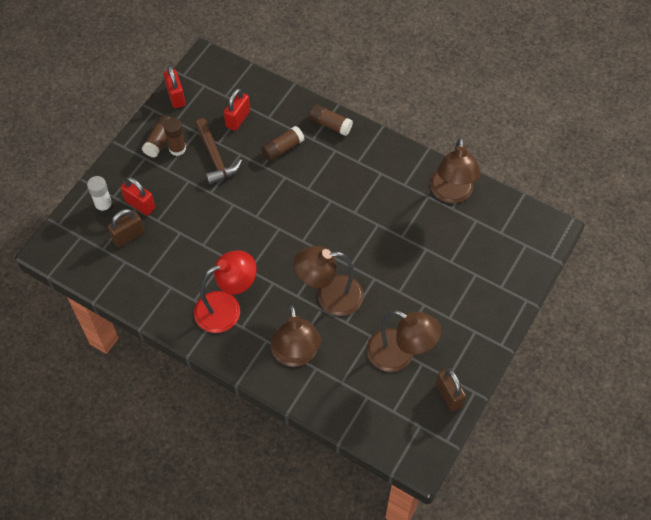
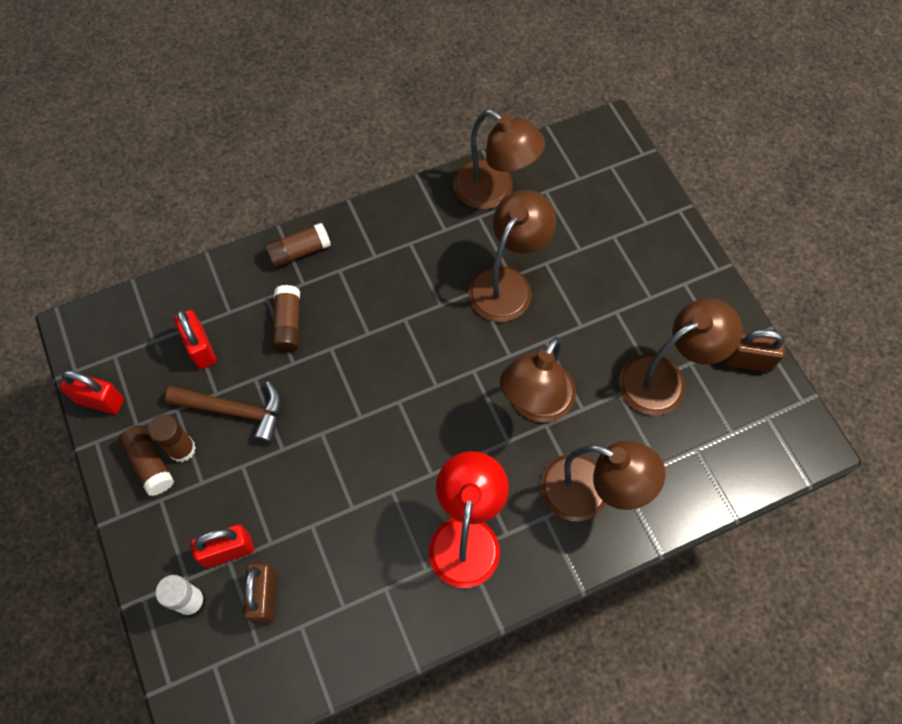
camera: 55 degrees left, 5 degrees up
(395, 237) = (507, 283): none -> brown lamp

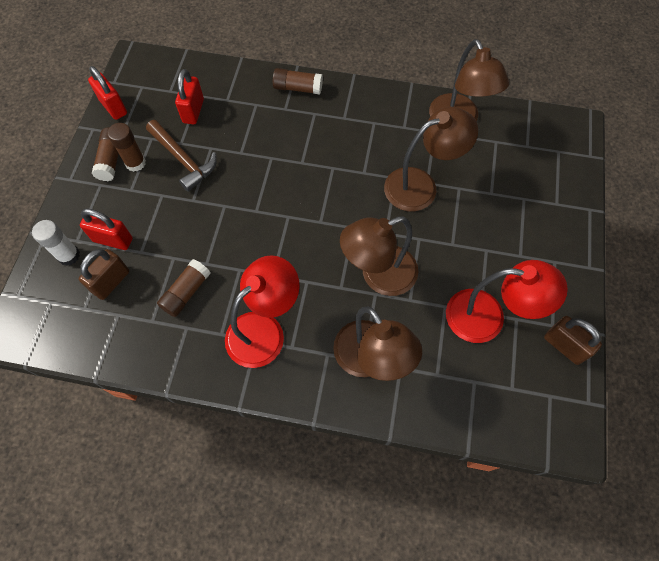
camera: 35 degrees right, 0 degrees up
(288, 324) = (256, 128): brown glue stick -> brown glue stick (186, 292)
(664, 379) = (487, 318): brown lamp -> red lamp

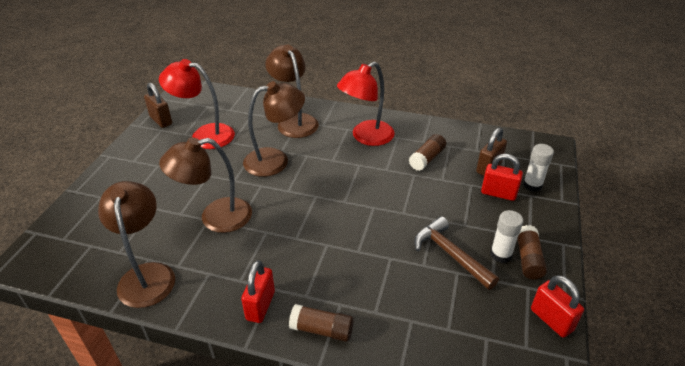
camera: 175 degrees left, 25 degrees down
(135, 163) = (501, 254): brown glue stick -> white glue stick
(193, 111) = (450, 308): red padlock -> red padlock (260, 306)

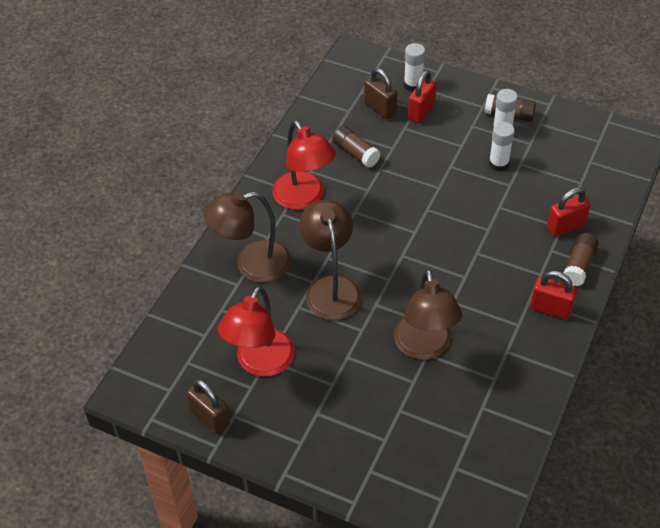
camera: 80 degrees left, 10 degrees up
(147, 275) = (505, 405): brown lamp -> none
(161, 120) = (210, 418): brown padlock -> brown padlock turned 75 degrees clockwise
(450, 254) = (498, 164): brown hammer -> white glue stick
(551, 320) = (574, 119): red padlock -> red padlock (565, 227)

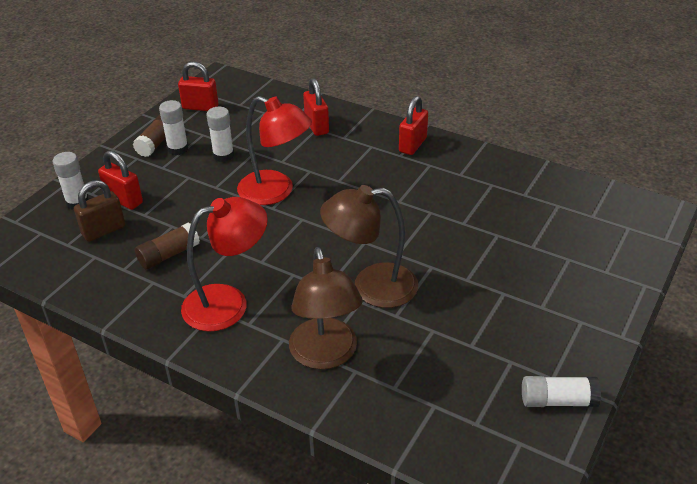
camera: 85 degrees left, 10 degrees down
(210, 418) = (558, 400): brown padlock -> white glue stick
(260, 363) = (477, 352): red lamp -> red lamp (276, 192)
(424, 347) = (455, 224): brown lamp -> none
(576, 133) = (200, 107): none -> red padlock
(579, 266) = (364, 124): brown glue stick -> none

